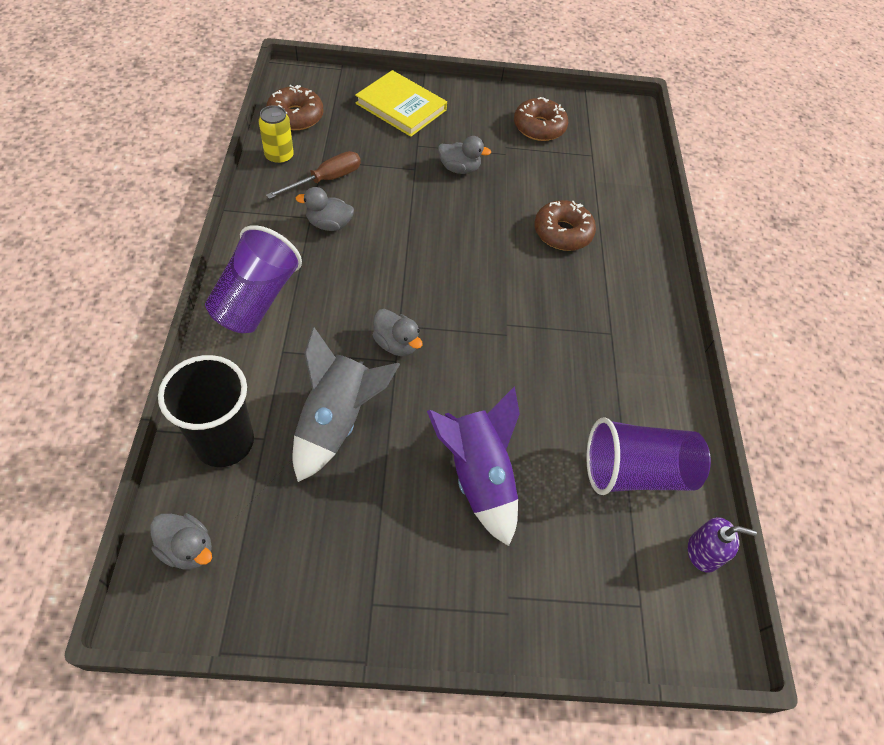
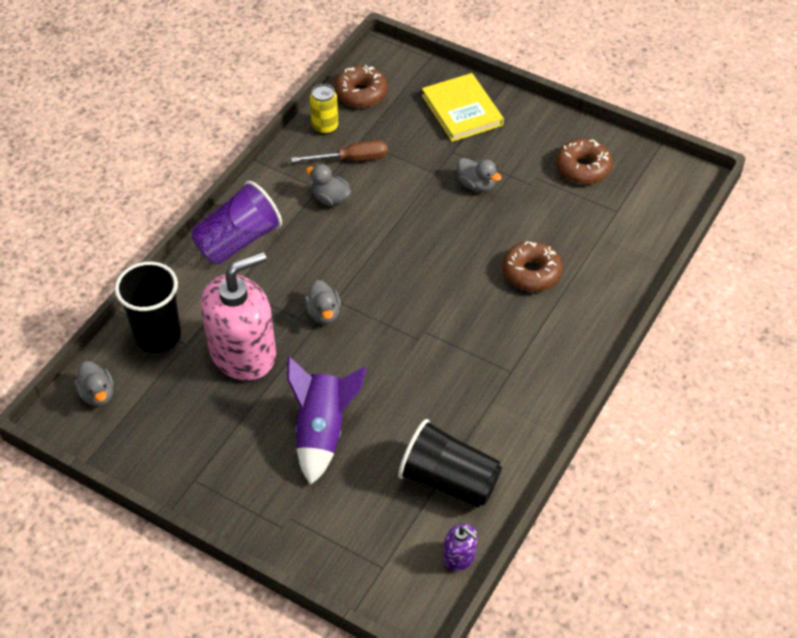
camera: 35 degrees right, 5 degrees down
(336, 421) = (243, 352): grey rocket -> pink soap dispenser
(635, 472) = (449, 480): purple cup -> black cup

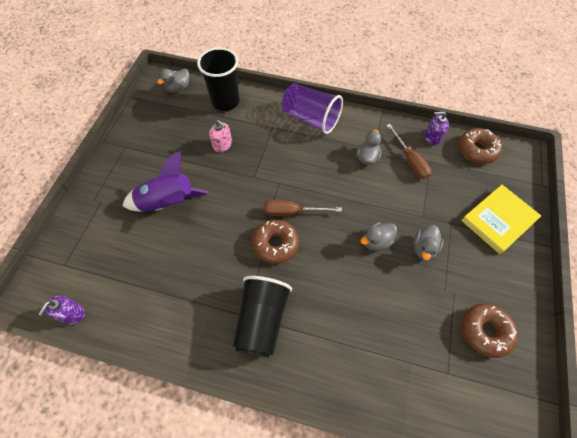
camera: 75 degrees right, 10 degrees up
(243, 352) = (222, 145): pink soap dispenser -> pink soap dispenser, size x0.42
(323, 313) = (265, 179): grey duck -> grey duck (376, 241)
(325, 127) = (432, 137): yellow can -> purple soap dispenser
(386, 295) = (292, 212): none -> brown screwdriver
(449, 480) = (136, 292): black cup -> black cup (262, 320)
(531, 273) = (348, 310): brown donut -> brown donut (275, 244)

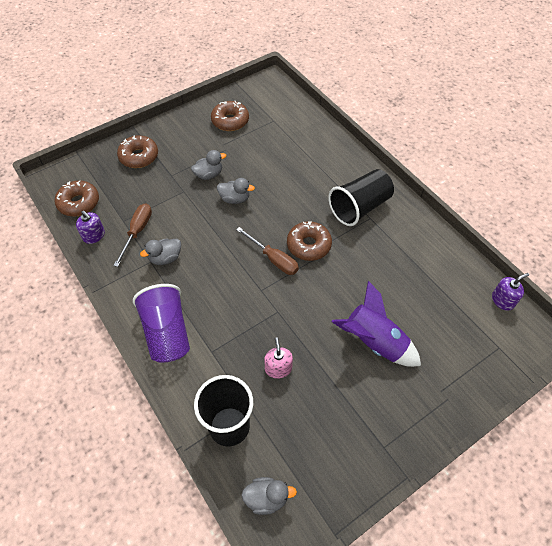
camera: 140 degrees left, 5 degrees down
(498, 220) = (139, 156): yellow book -> brown donut

